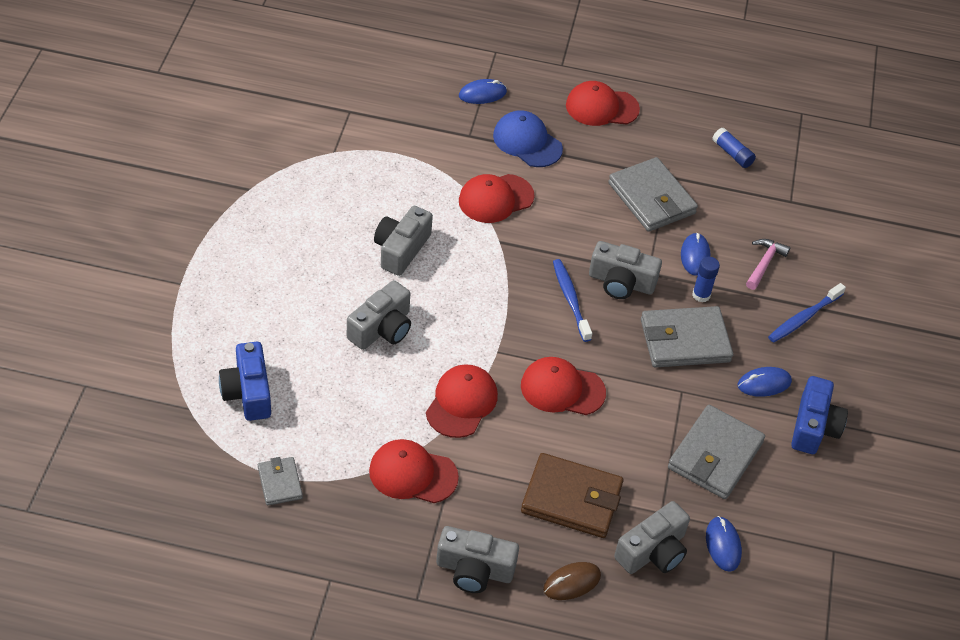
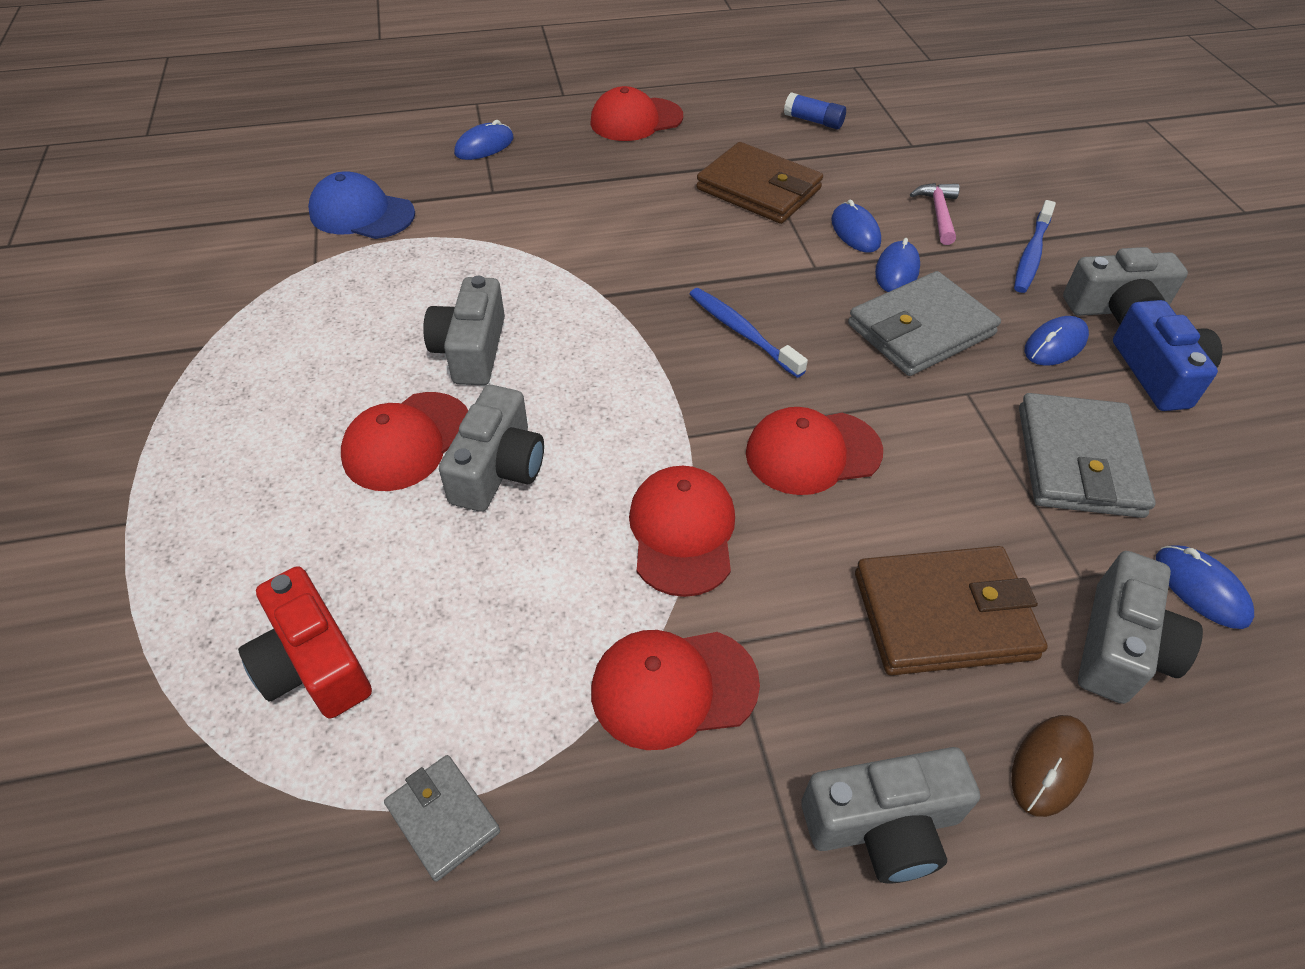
camera: 20 degrees left, 0 degrees up
(248, 392) = (313, 663): blue camera -> red camera
(495, 199) = (567, 248): red cap -> red cap (407, 441)
(527, 142) = (570, 177): blue cap -> blue cap (362, 214)
(621, 282) = (791, 290): grey camera -> grey camera (1116, 309)
(651, 198) = (758, 189): grey wallet -> brown wallet
(701, 295) = (896, 271): blue glue stick -> blue mouse

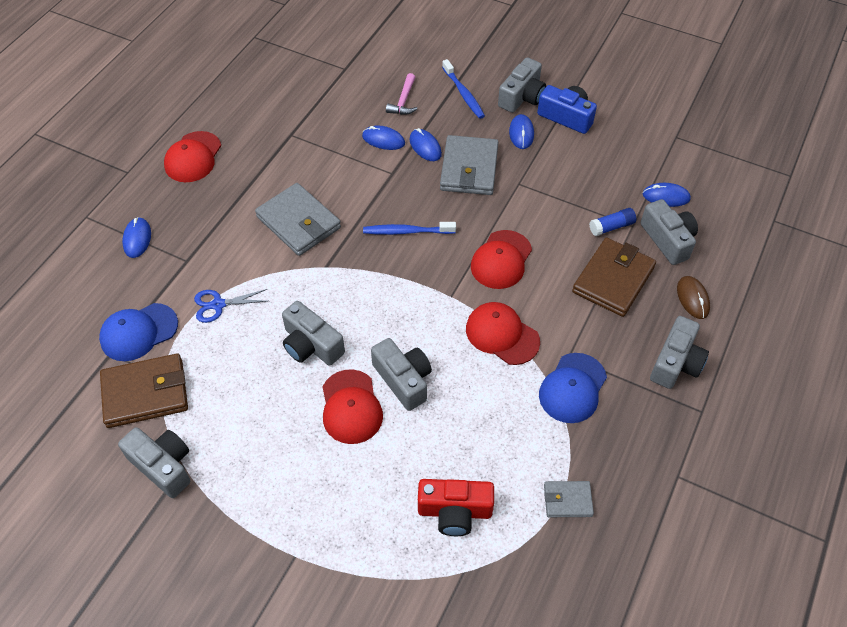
camera: 50 degrees left, 5 degrees up
(190, 331) = (163, 466): none -> grey camera
(455, 246) = (218, 305): none -> blue scissors
(673, 687) = (572, 388): red cap -> blue cap
(758, 189) = (312, 151): brown wallet -> brown wallet (145, 393)
(813, 121) = (281, 88): blue glue stick -> blue glue stick (611, 227)
(938, 213) = (403, 101): pink hammer -> pink hammer turned 120 degrees counterclockwise
(1078, 461) = (584, 180): grey wallet -> grey wallet (298, 222)

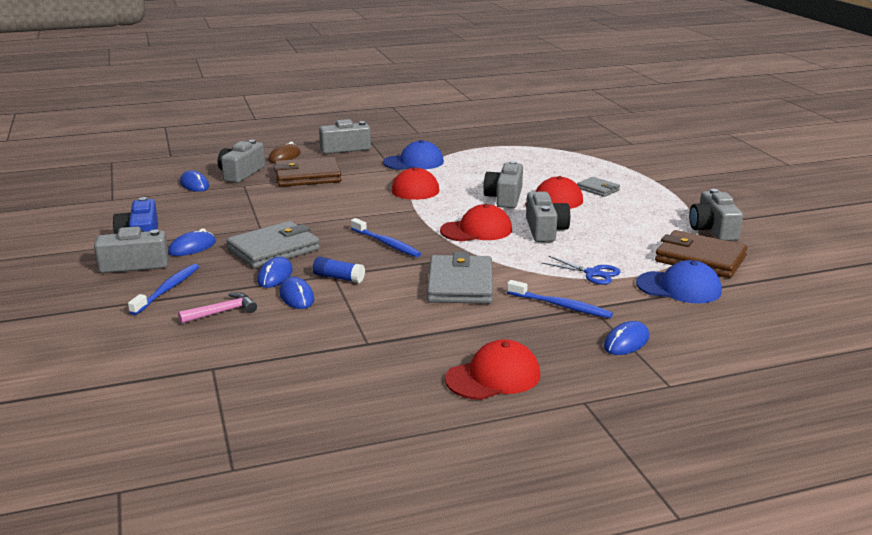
camera: 135 degrees left, 30 degrees down
(209, 247) = (561, 306): none -> blue toothbrush
(454, 511) = (546, 161): red camera -> none
(501, 260) = (352, 207): red cap -> red cap (476, 230)
(567, 500) = (482, 145): grey wallet -> grey wallet (598, 189)
(611, 227) = (256, 190): blue glue stick -> blue glue stick (338, 278)

